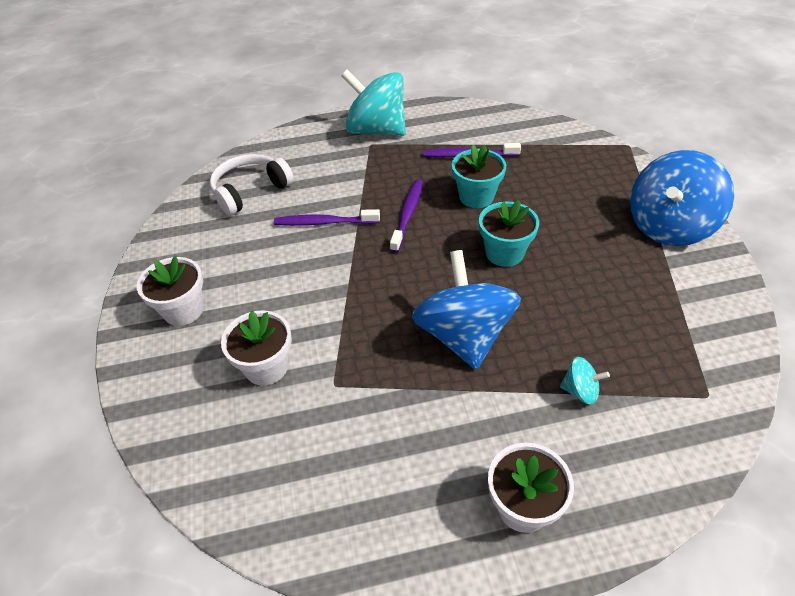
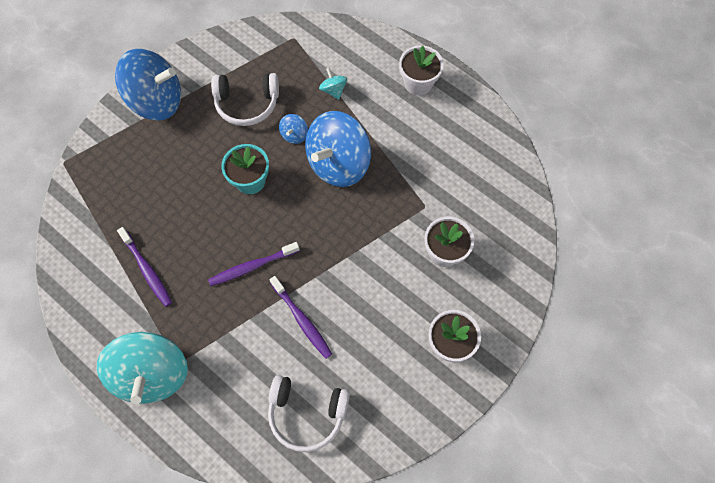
camera: 130 degrees left, 20 degrees up
(476, 197) = (200, 232): turquoise flower pot -> none
(536, 316) = (294, 135): none -> blue spinning top
(615, 295) = (247, 103): none -> white headphones

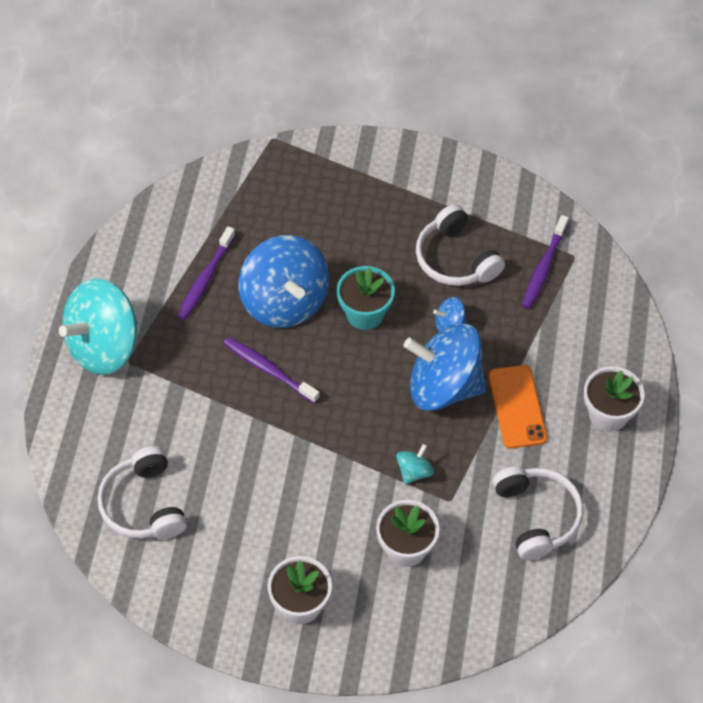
camera: 60 degrees right, 10 degrees down
(157, 101) = (399, 175): blue spinning top -> blue spinning top (285, 301)
(302, 320) = (239, 447): purple toothbrush -> purple toothbrush (544, 267)
(333, 90) = (534, 332): turquoise spinning top -> turquoise spinning top (414, 471)
(381, 130) = (517, 407): none -> orange phone
(466, 162) = (536, 516): none -> white headphones

